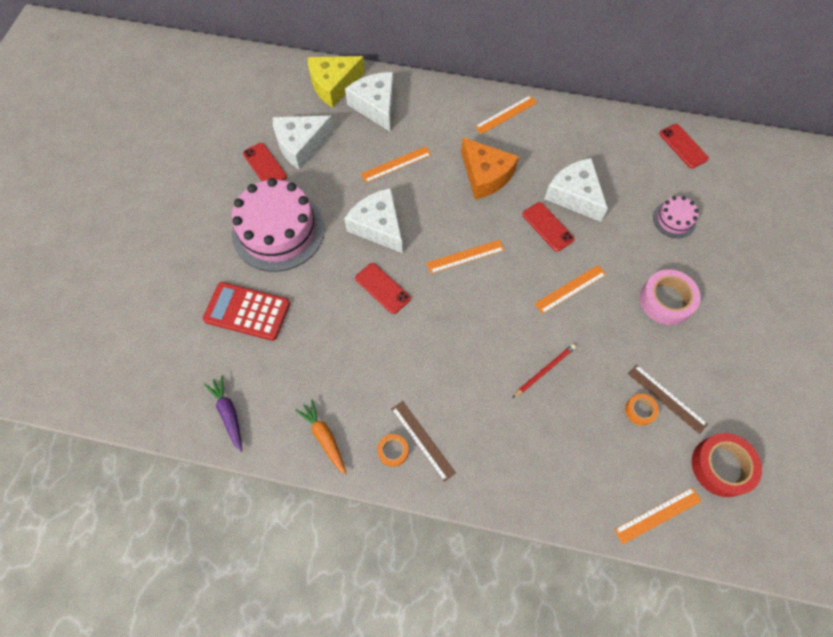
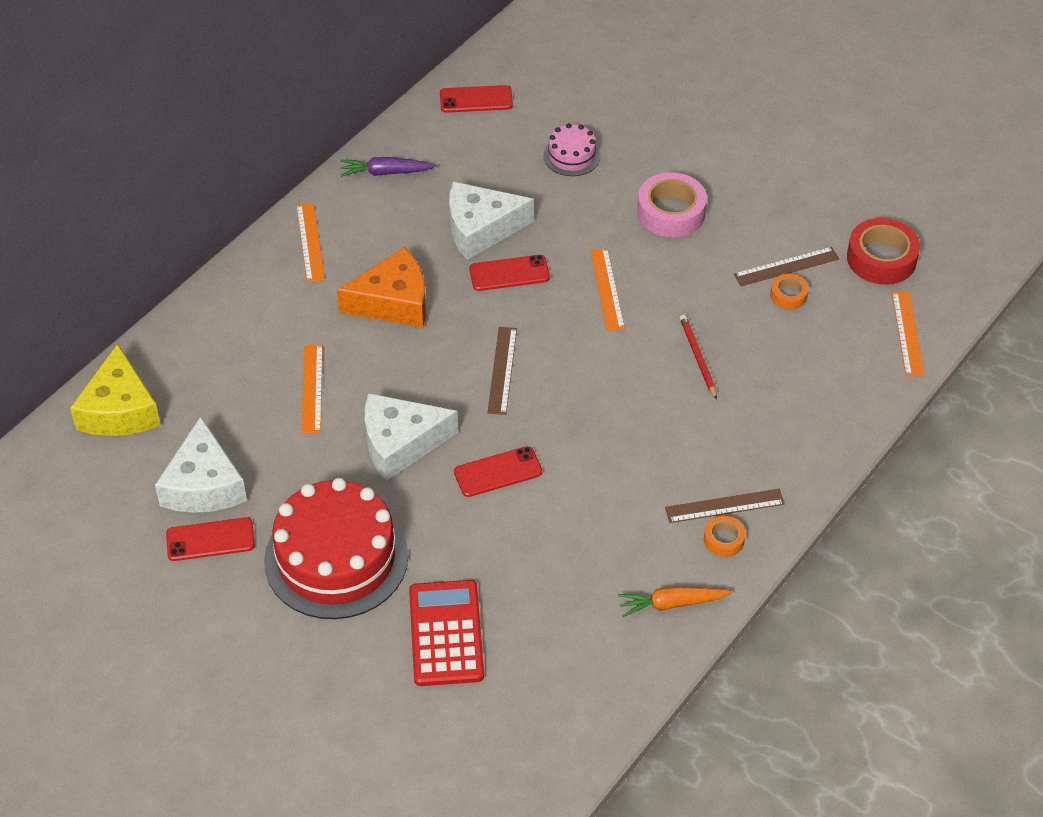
camera: 65 degrees left, 15 degrees down
(228, 414) = (587, 698): purple carrot -> purple carrot (386, 172)
(247, 311) = (445, 634): red calculator -> red calculator turned 135 degrees clockwise
(278, 231) = (336, 558): pink cake -> red cake
(376, 106) = (194, 374): white cheese -> none
(465, 256) = (502, 370): orange ruler -> brown ruler

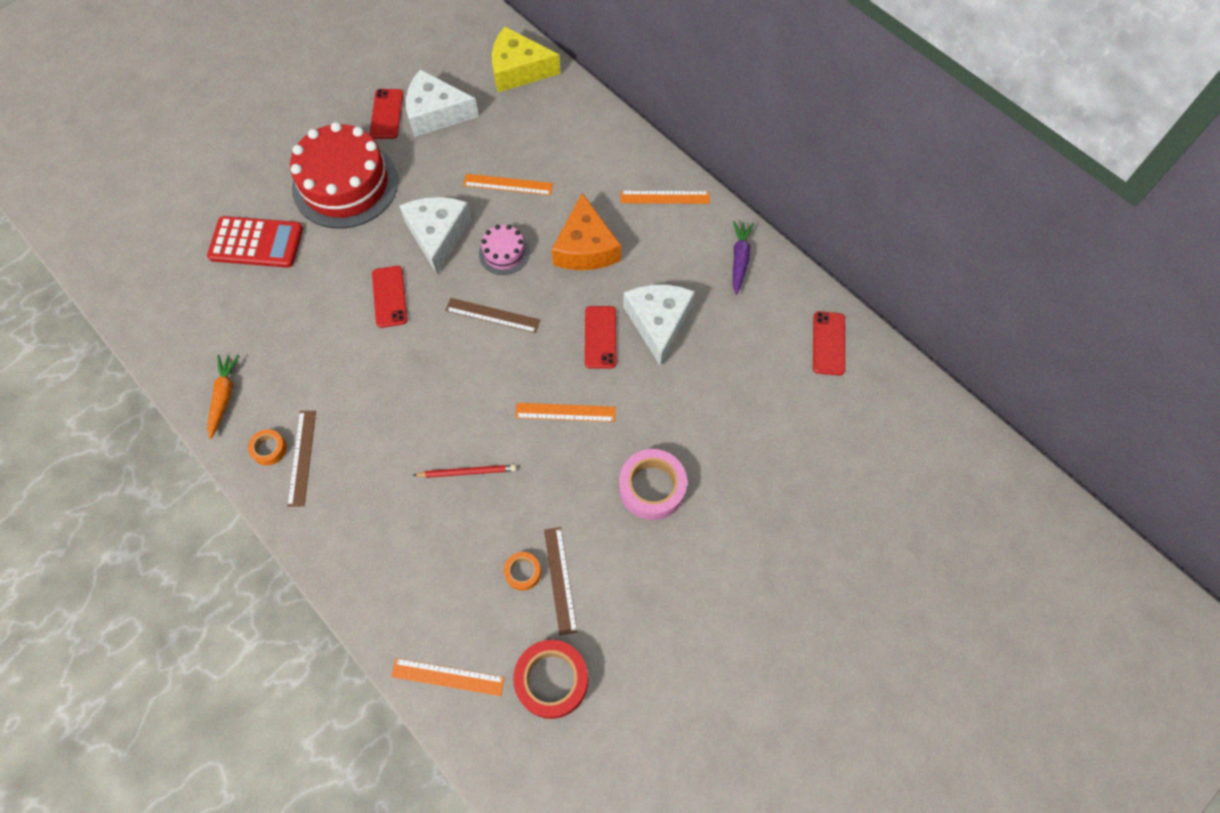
camera: 100 degrees right, 15 degrees up
(571, 156) = (741, 413): pink cake -> pink cake (504, 253)

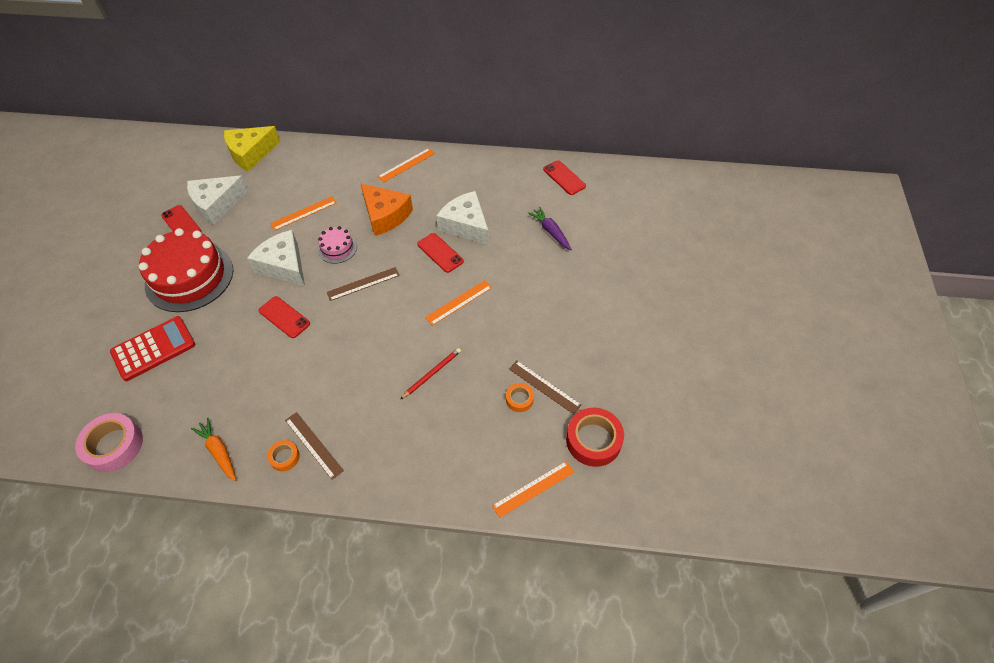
camera: 40 degrees left, 10 degrees down
(652, 487) = (546, 304): pink tape -> pink tape (114, 445)
(739, 259) = (478, 169): purple carrot -> purple carrot (551, 232)

